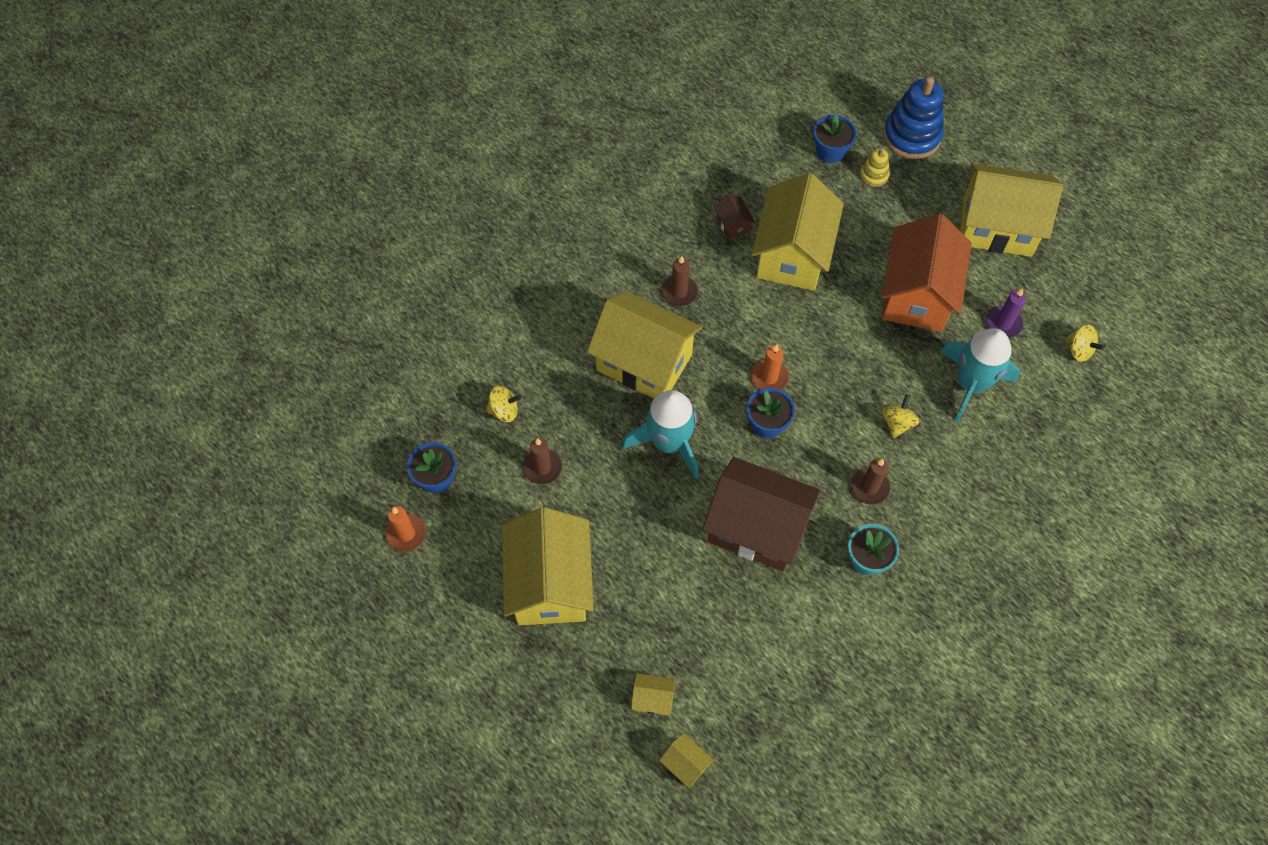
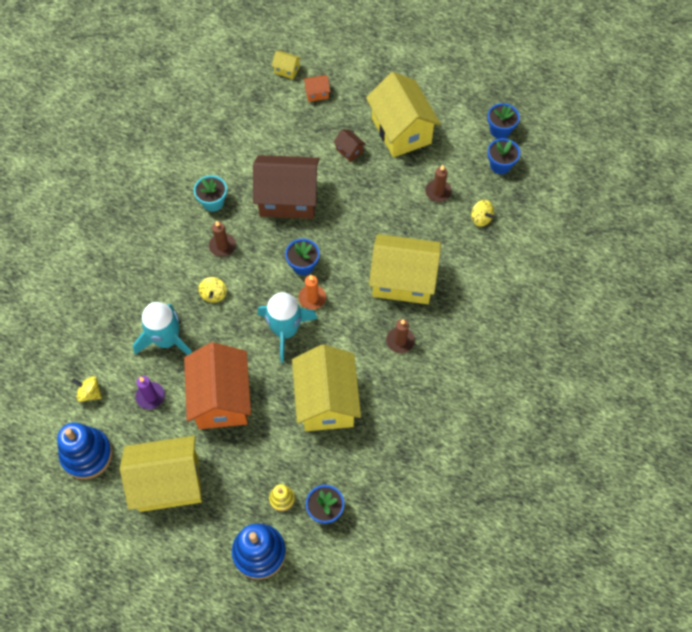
camera: 160 degrees right, 0 degrees up
(406, 534) = (500, 130): orange candle -> blue flower pot
(504, 410) = (481, 218): yellow spinning top -> yellow spinning top turned 105 degrees counterclockwise
(652, 698) = (317, 93): yellow house -> orange house
(669, 442) = (364, 232): turquoise rocket -> turquoise rocket (285, 331)
(733, 225) = (381, 411): brown house -> brown house (349, 151)
(1089, 283) = (87, 454): none -> blue stacking toy

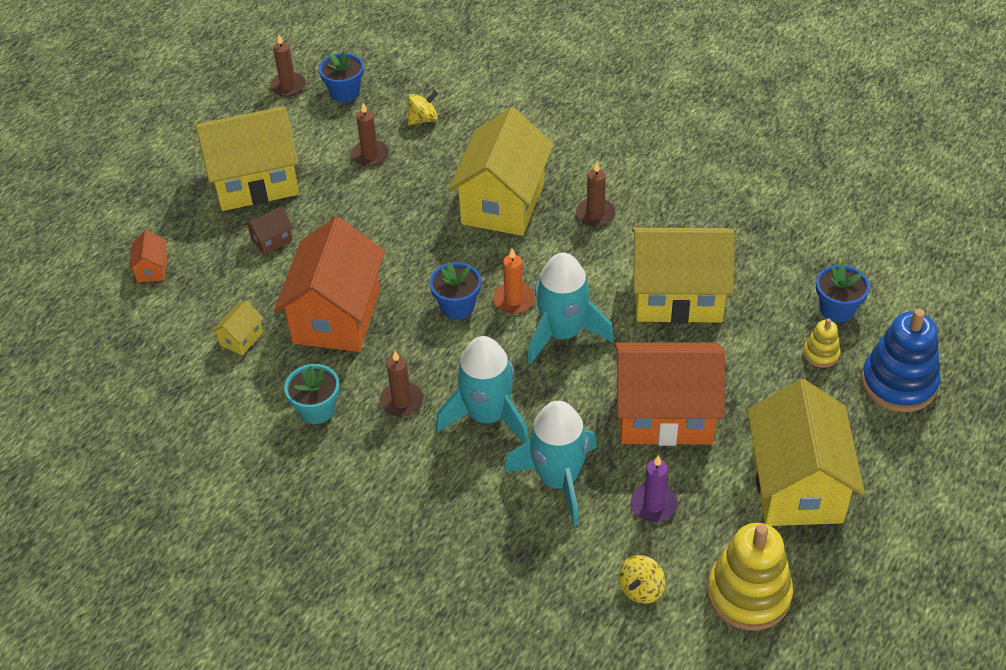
camera: 80 degrees left, 15 degrees down
(87, 454) = (749, 594): blue stacking toy -> yellow stacking toy
(214, 294) = (487, 416): yellow spinning top -> turquoise rocket
(287, 70) = (91, 302): yellow house -> yellow house (241, 338)
(288, 199) = (337, 316): brown house -> orange house
(500, 130) = (288, 86): blue flower pot -> brown candle

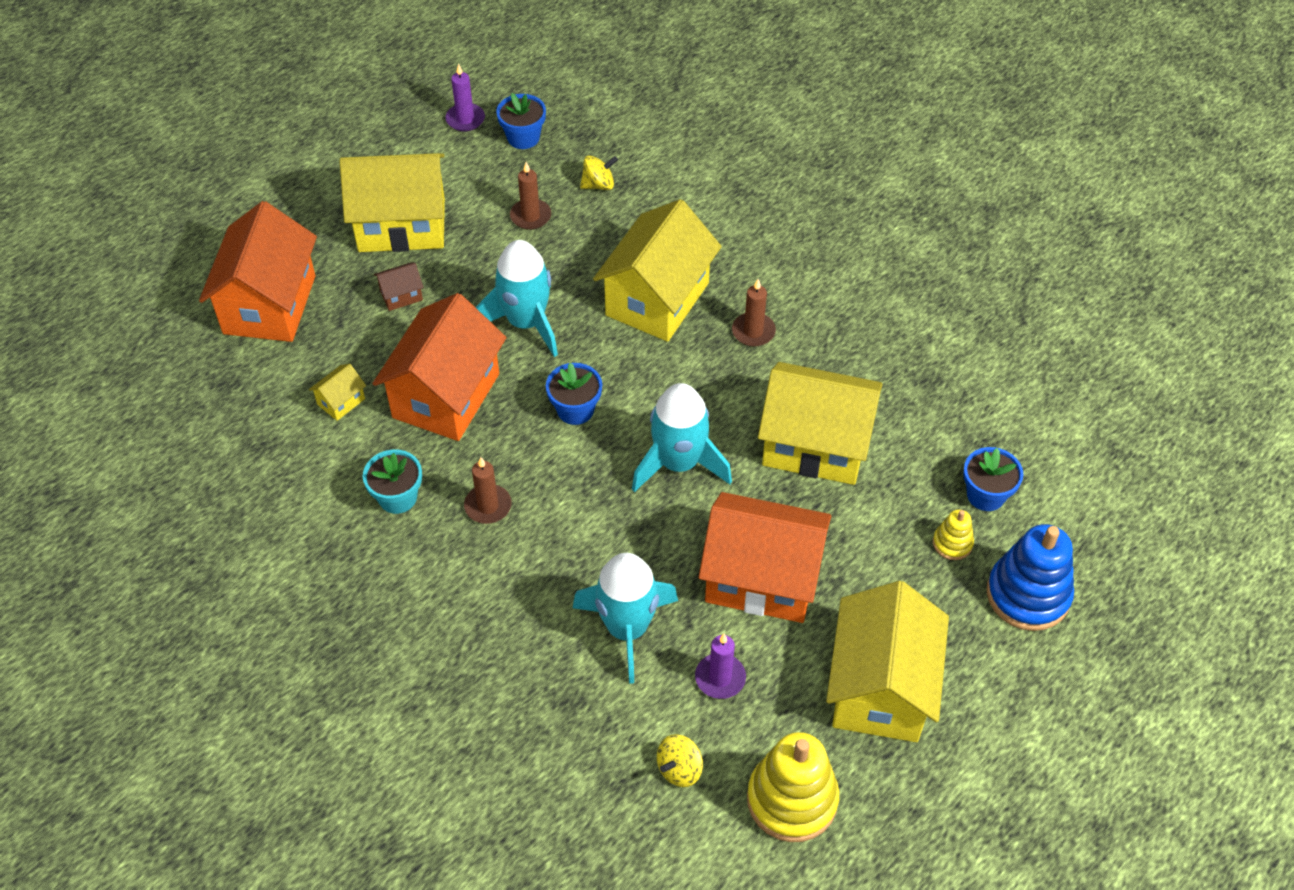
camera: 10 degrees right, 5 degrees up
(152, 269) = (269, 304): orange house -> orange house, size x2.46
(288, 86) = (465, 119): brown candle -> purple candle
(487, 416) = (572, 541): turquoise rocket -> turquoise rocket (525, 322)
(514, 300) = (637, 414): orange candle -> none

